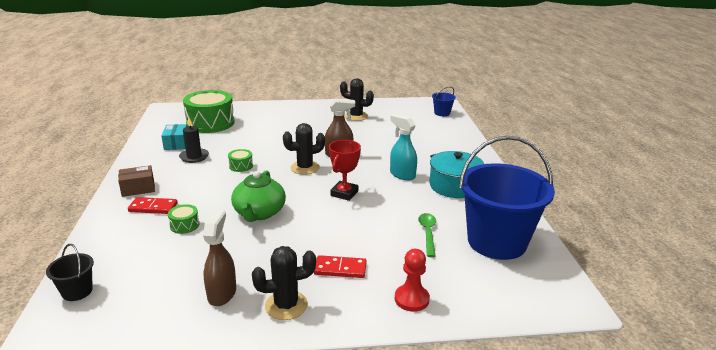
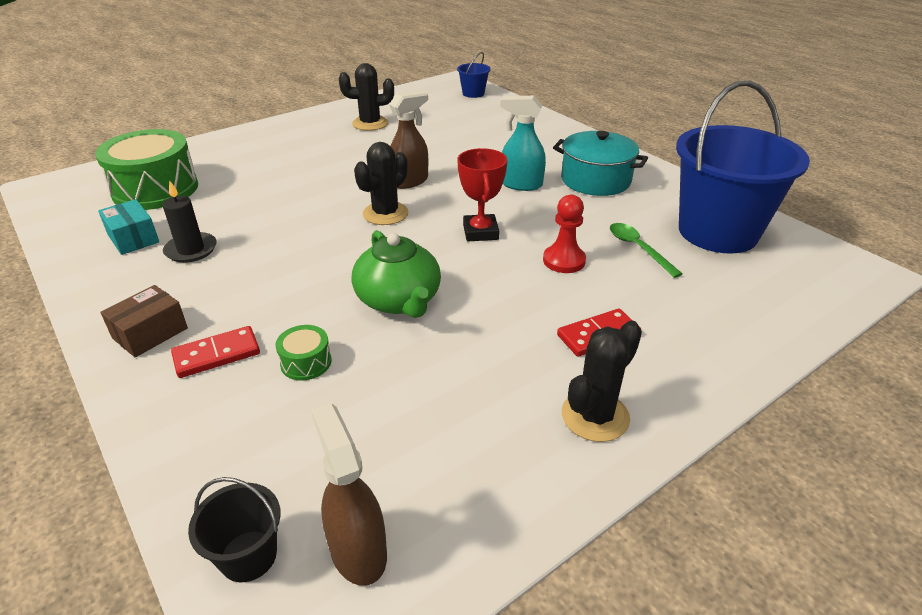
camera: 30 degrees left, 10 degrees up
(222, 293) = (490, 441): brown spray bottle -> brown spray bottle (358, 550)
(241, 166) = (287, 240): green drum -> none
(411, 299) = (721, 338): red pawn -> red pawn (564, 261)

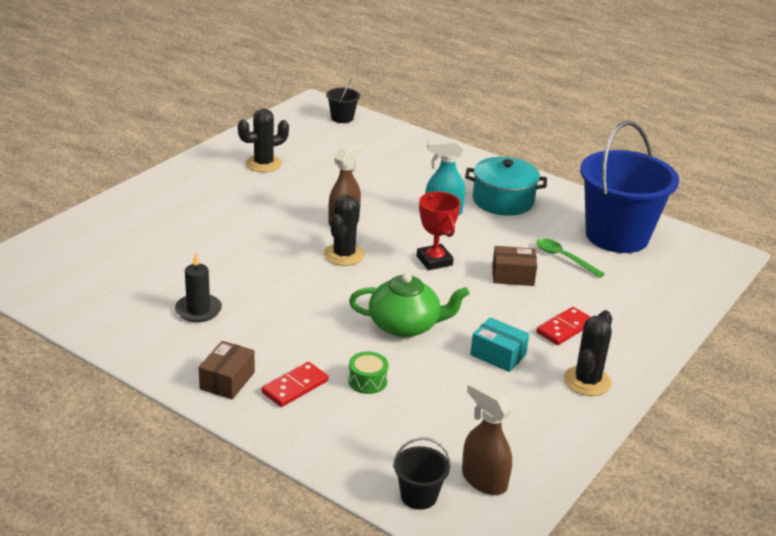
camera: 20 degrees left, 5 degrees down
(133, 238) = (135, 307): turquoise box -> turquoise box (498, 355)
(155, 189) = (109, 259): green drum -> none
(399, 300) = (405, 325): green teapot -> green teapot turned 45 degrees counterclockwise
(473, 93) = (342, 118): blue bucket -> black bucket
(564, 261) = (513, 276): red pawn -> brown box

